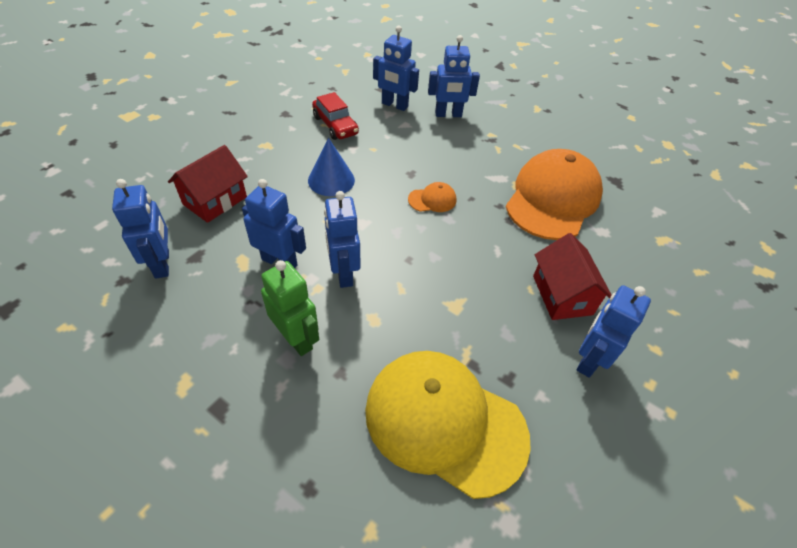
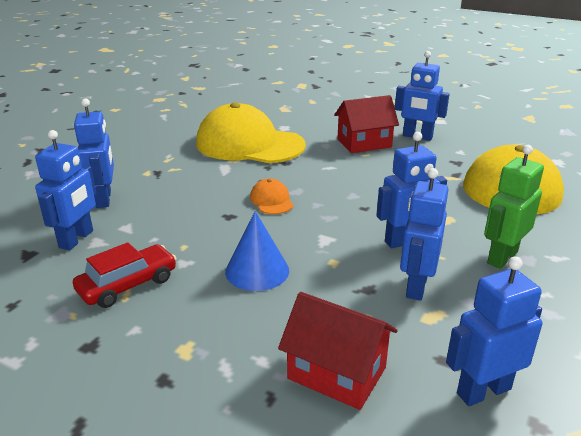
camera: 95 degrees left, 20 degrees down
(552, 199) = (249, 144): orange cap -> yellow cap

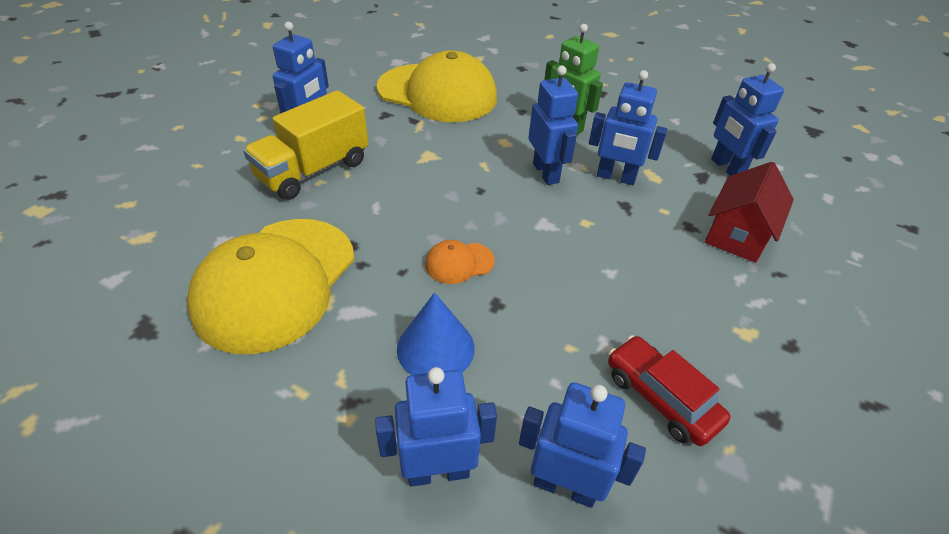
camera: 90 degrees left, 15 degrees up
(257, 271) = (611, 279): blue cone -> blue cone (435, 348)
(364, 143) = (313, 170): red house -> yellow truck

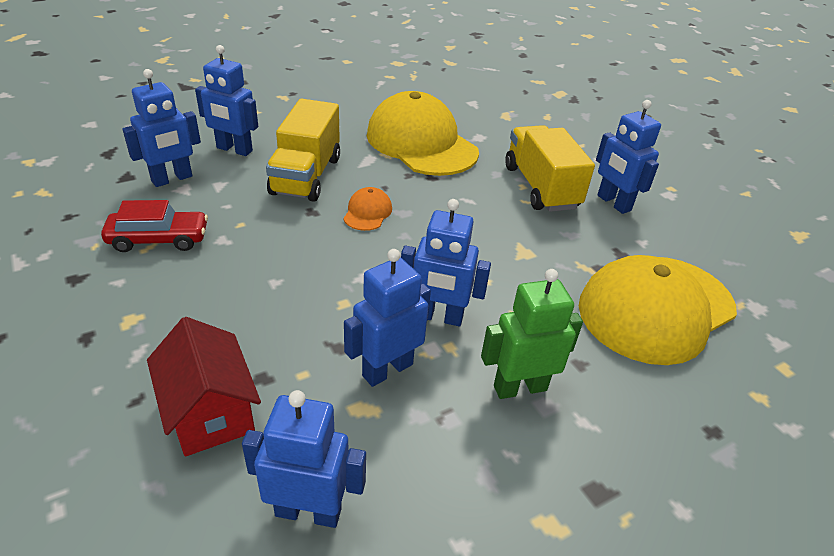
camera: 120 degrees right, 5 degrees down
(435, 348) = (306, 176): blue cone -> yellow truck
(438, 471) = (234, 150): blue robot -> blue robot turned 90 degrees clockwise

